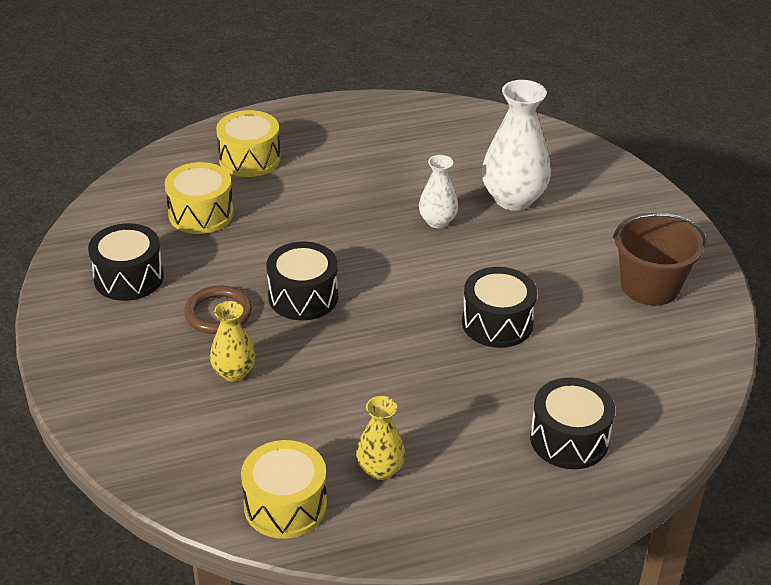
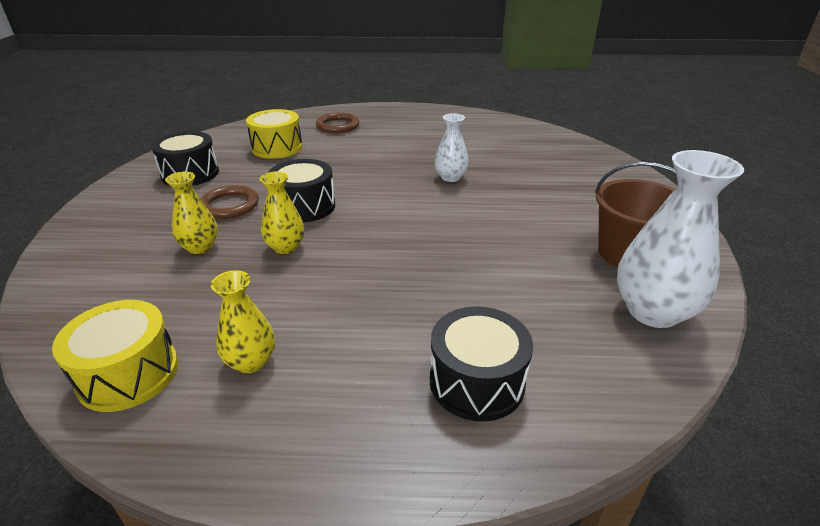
camera: 20 degrees right, 5 degrees down
(249, 159) = (338, 126): yellow drum -> brown ring
(322, 352) = (285, 247): none -> yellow vase
(497, 323) = (459, 255): black drum -> none
(513, 199) = (523, 173): white vase -> white vase (653, 311)

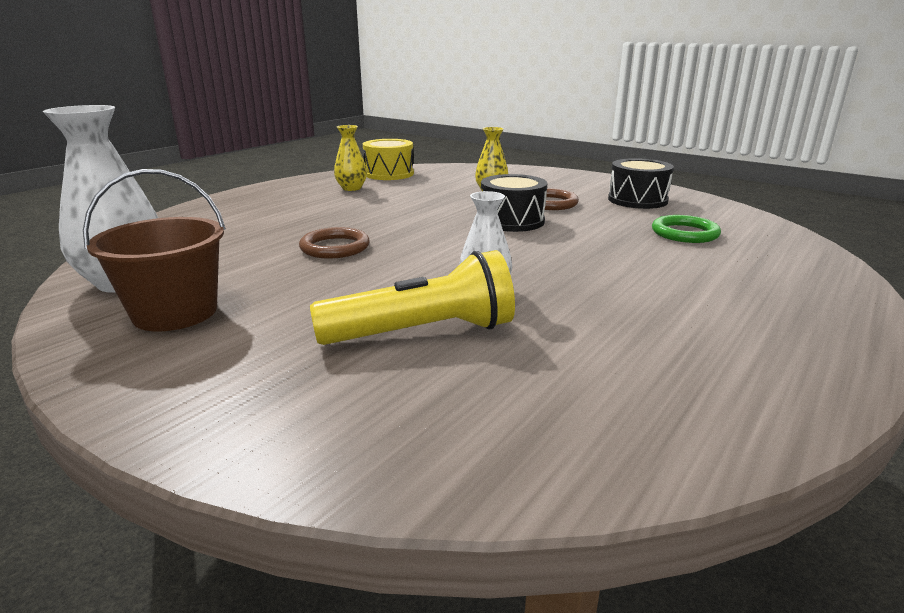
camera: 125 degrees right, 10 degrees down
(277, 148) = (684, 233): yellow drum -> green ring
(285, 247) = (452, 207): yellow vase -> none
(338, 126) = (759, 275): brown ring -> brown ring (335, 247)
(476, 381) = (230, 218): black drum -> none
(518, 176) = (422, 333): none -> yellow flashlight

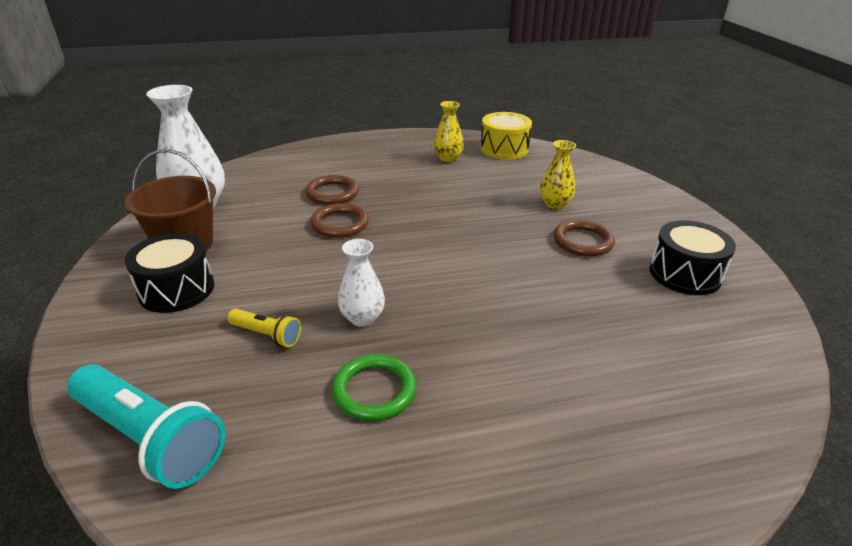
camera: 40 degrees right, 10 degrees up
(282, 232) = (332, 193): none -> brown ring
(422, 333) = (267, 335): yellow flashlight -> yellow flashlight, size x0.50
(465, 449) = (149, 438): none -> turquoise flashlight
(512, 221) = (509, 250): black drum -> black drum (176, 289)
(684, 233) = (648, 342): green ring -> green ring (374, 390)

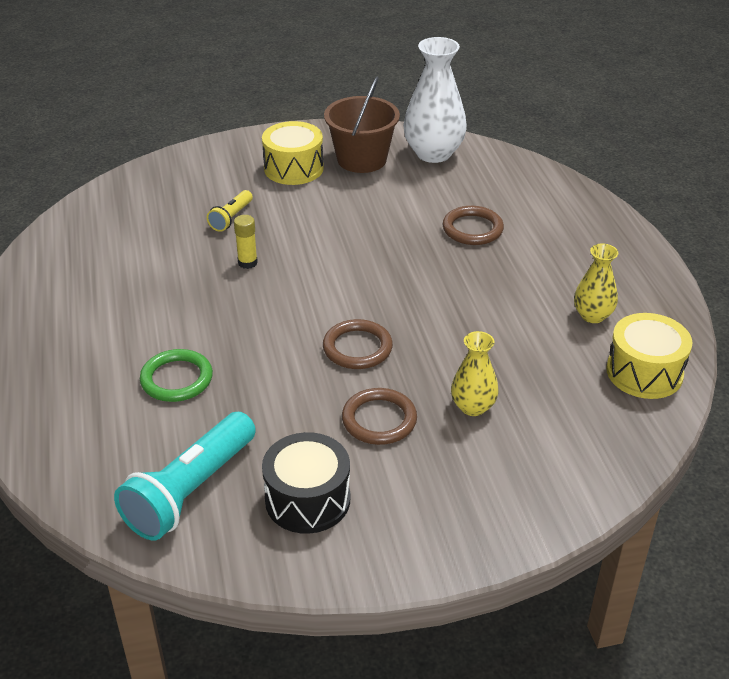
camera: 90 degrees right, 5 degrees up
(149, 438) = (138, 189): turquoise flashlight -> turquoise flashlight (190, 491)
(176, 289) = (293, 168): black drum -> yellow drum
(340, 224) = (405, 239): brown ring -> brown ring (357, 348)
(362, 318) = (247, 263): white vase -> yellow glue stick
(374, 390) = (161, 273): green ring -> green ring (176, 379)

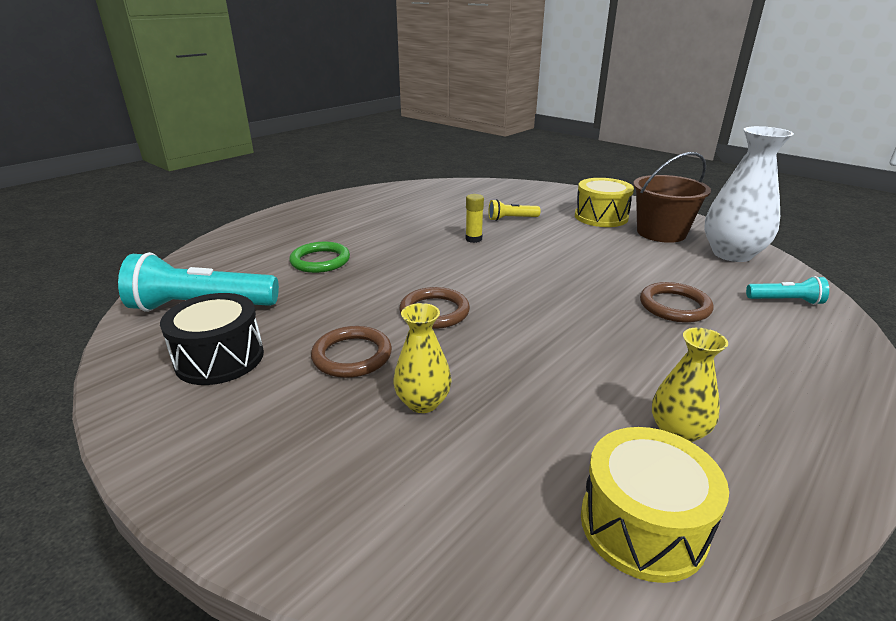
camera: 55 degrees right, 10 degrees down
(515, 180) = (785, 301): none -> turquoise flashlight

